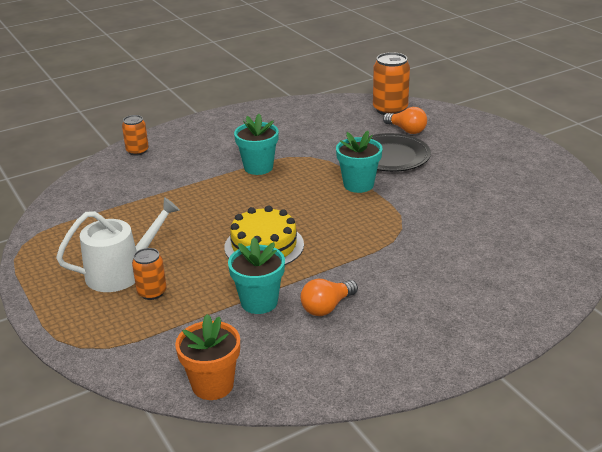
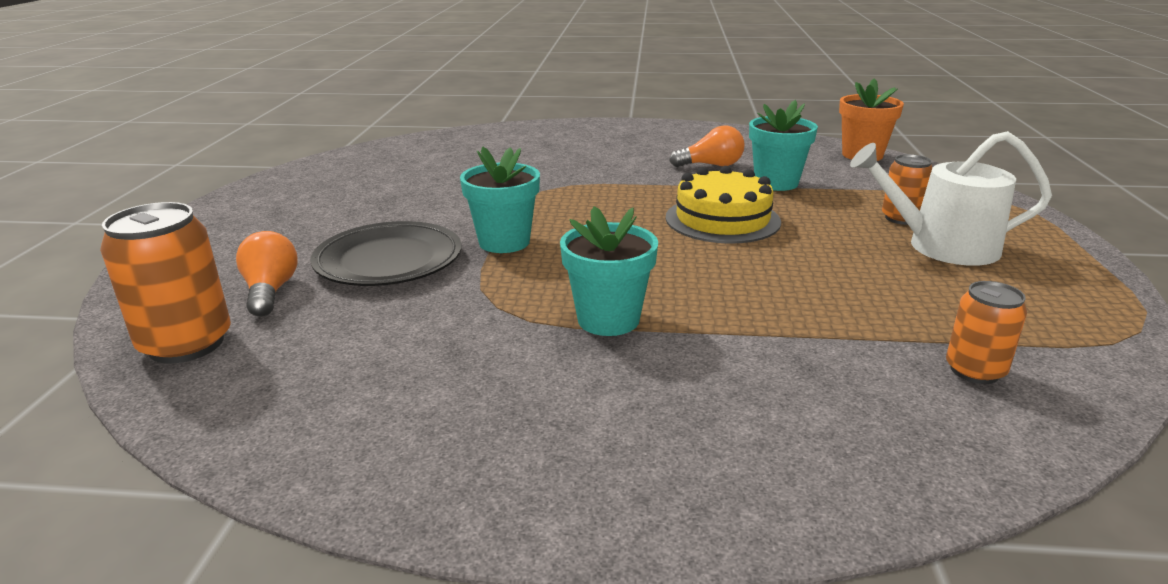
camera: 145 degrees left, 5 degrees down
(137, 151) = (851, 478): orange can -> orange can (974, 371)

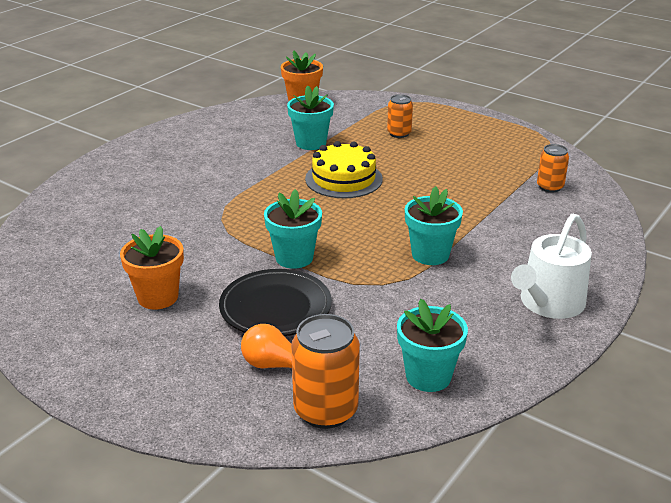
camera: 60 degrees left, 5 degrees up
(288, 397) = (428, 376): none -> turquoise flower pot
(367, 206) = (158, 297): none -> orange flower pot
(711, 165) = (255, 150): orange light bulb -> none
(942, 246) = (440, 140): white watering can -> white watering can (548, 303)

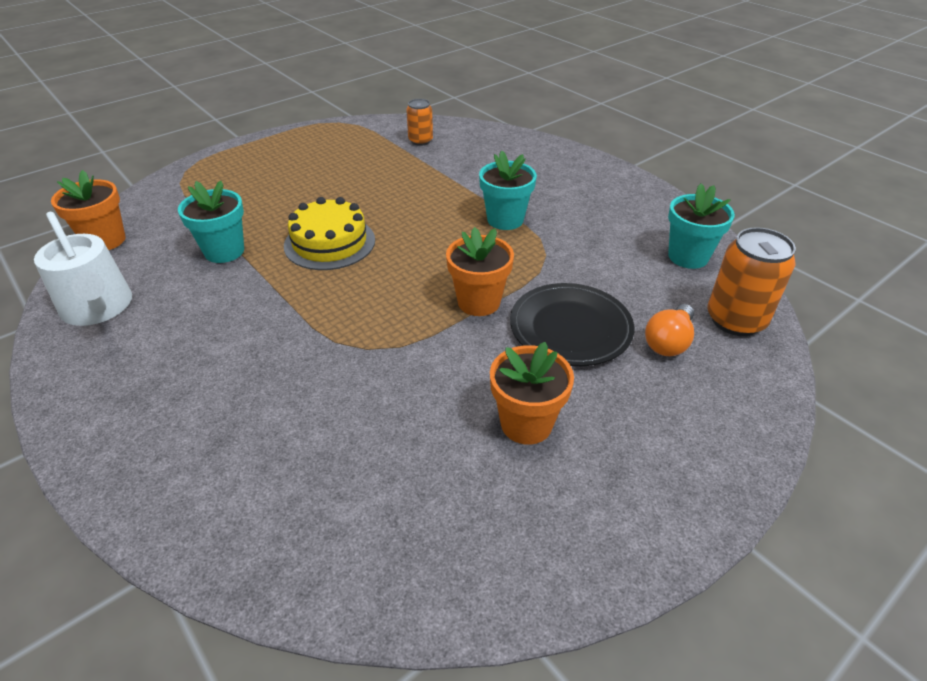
camera: 75 degrees left, 10 degrees up
(294, 258) = (478, 302): turquoise flower pot -> orange flower pot
(399, 133) = (255, 191): orange can -> none
(548, 303) = (596, 182): white watering can -> white watering can (98, 308)

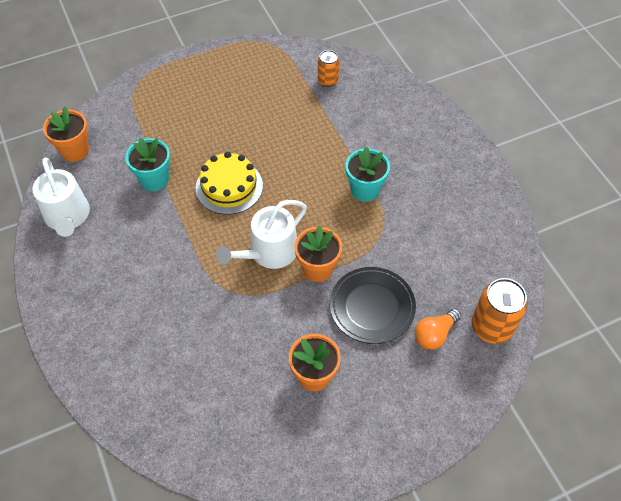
camera: 15 degrees right, 15 degrees up
(405, 297) = (269, 252): none -> white watering can
(688, 257) = (488, 259): turquoise flower pot -> none

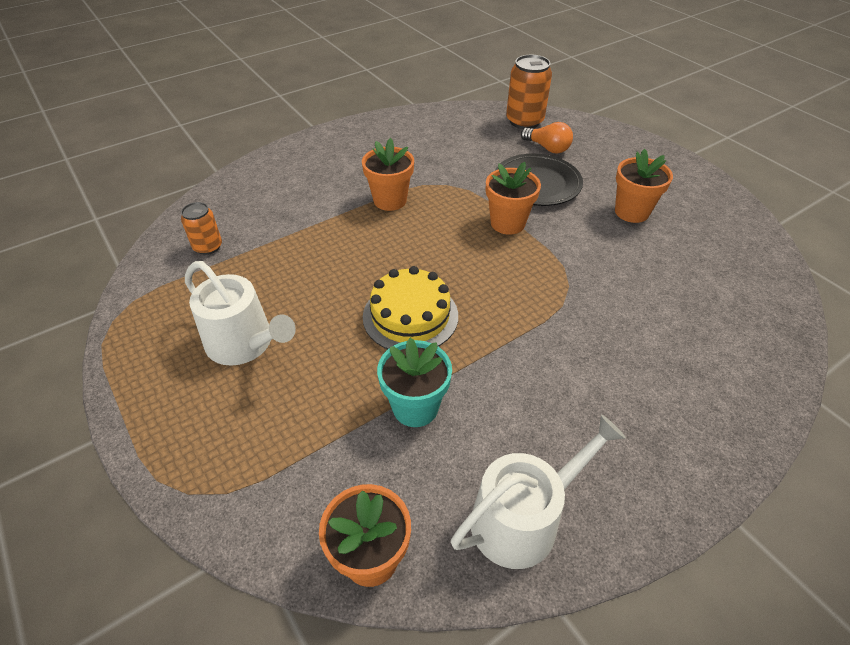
camera: 100 degrees left, 10 degrees down
(269, 252) = (501, 263): white watering can -> white watering can (245, 343)
(365, 190) = (390, 200): turquoise flower pot -> orange flower pot

